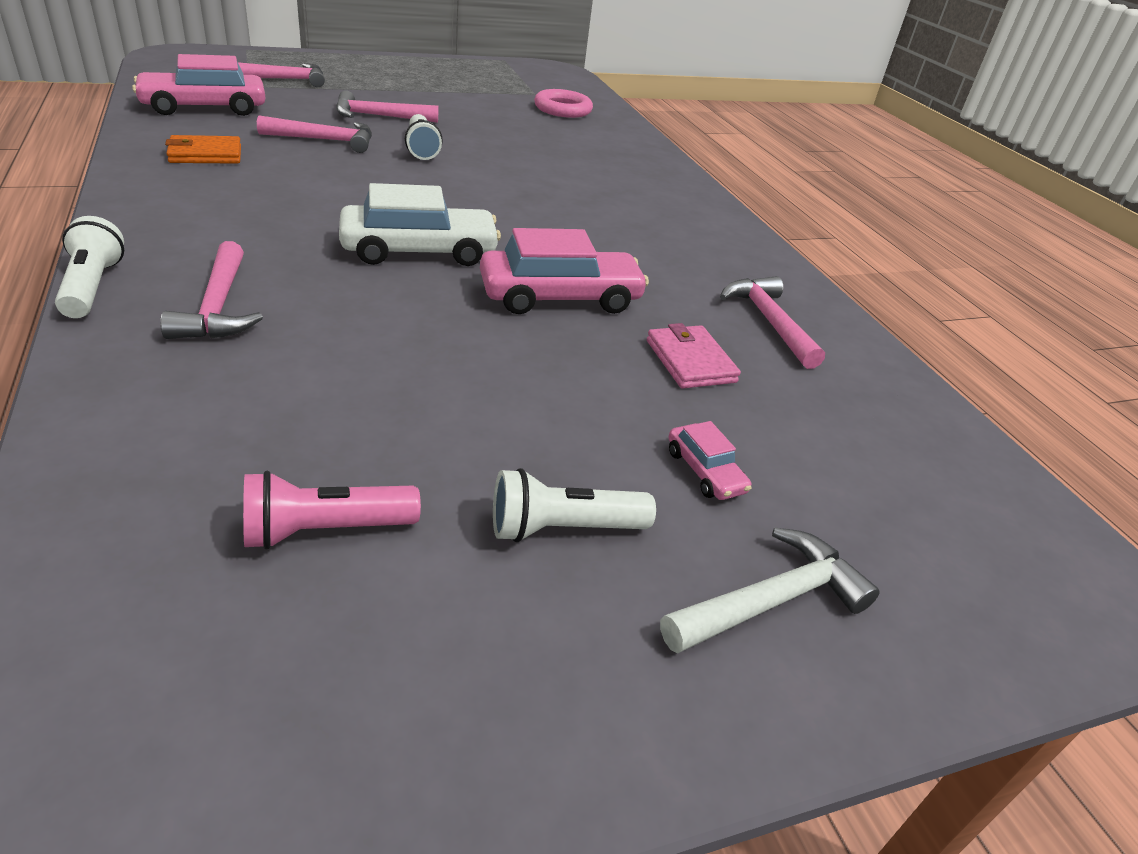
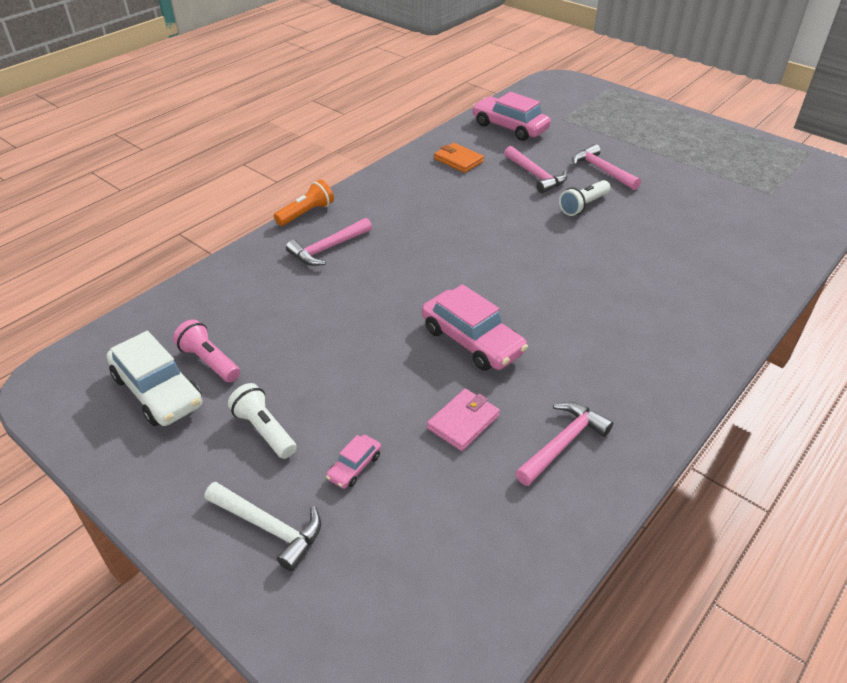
camera: 65 degrees right, 5 degrees up
(92, 286) = (306, 213): white flashlight -> orange flashlight
(283, 80) = (591, 120): pink hammer -> none
(419, 251) = (455, 270): white car -> white car (158, 391)
(562, 109) = (766, 217): pink ring -> none

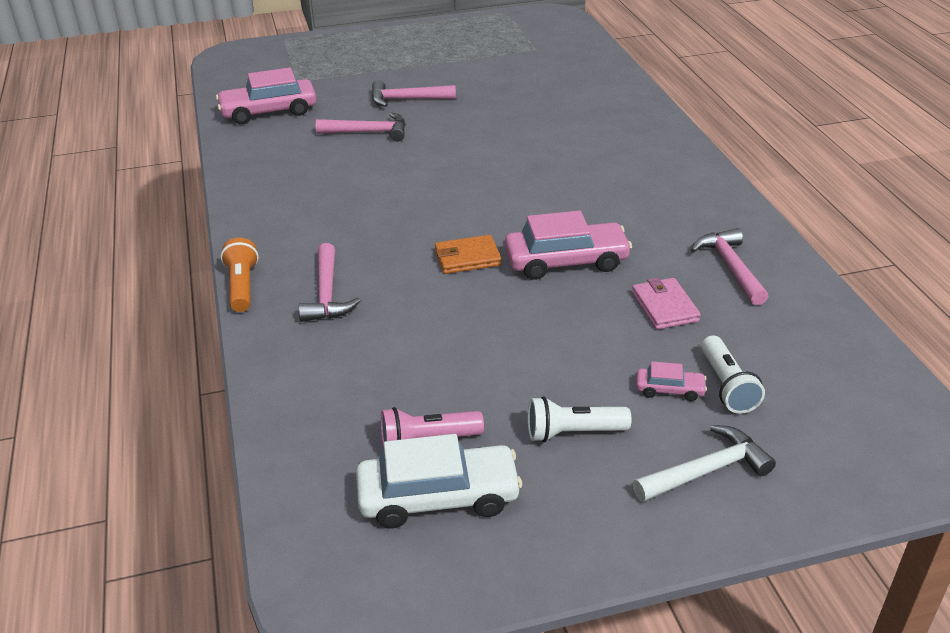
camera: 55 degrees left, 5 degrees down
(354, 466) = (669, 390): pink car -> pink car turned 60 degrees counterclockwise
(458, 160) = (283, 160): orange wallet -> orange wallet (467, 258)
(583, 205) = (446, 130): white flashlight -> white flashlight (726, 386)

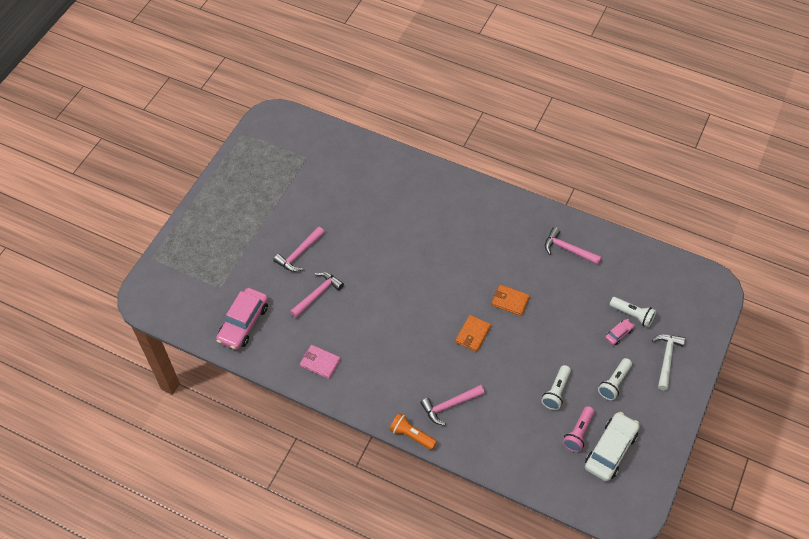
camera: 50 degrees left, 20 degrees up
(327, 294) = (449, 405): pink hammer -> pink hammer turned 120 degrees clockwise
(474, 378) = (556, 392): none -> white flashlight
(566, 261) = (510, 301): pink car -> orange wallet
(665, 307) = (571, 293): pink wallet -> pink wallet (320, 362)

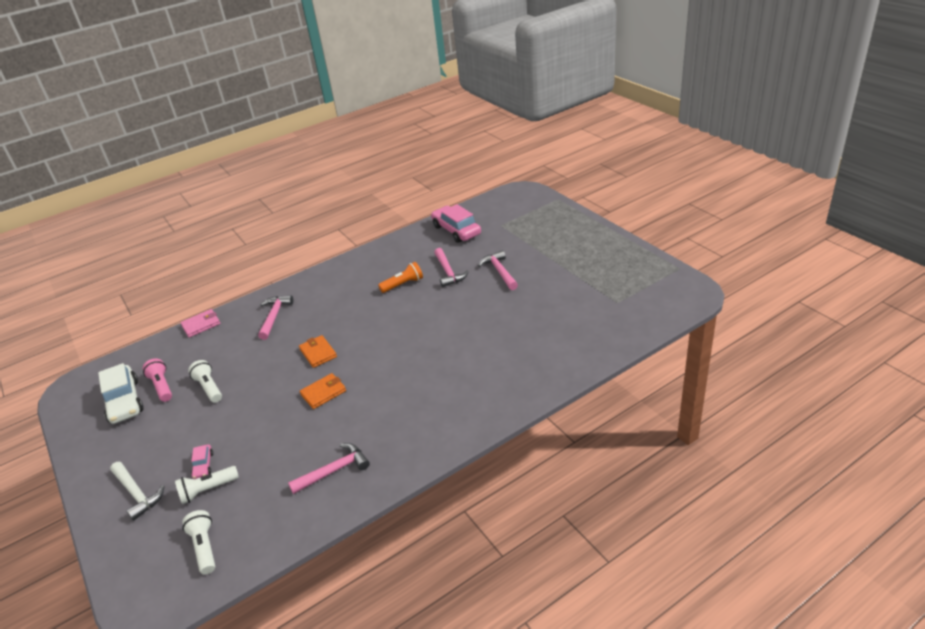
camera: 125 degrees right, 20 degrees down
(320, 362) = (384, 259): pink wallet -> pink wallet (201, 325)
(411, 435) = (276, 289): orange flashlight -> orange flashlight (403, 284)
(614, 383) = (167, 434): white flashlight -> white flashlight (204, 547)

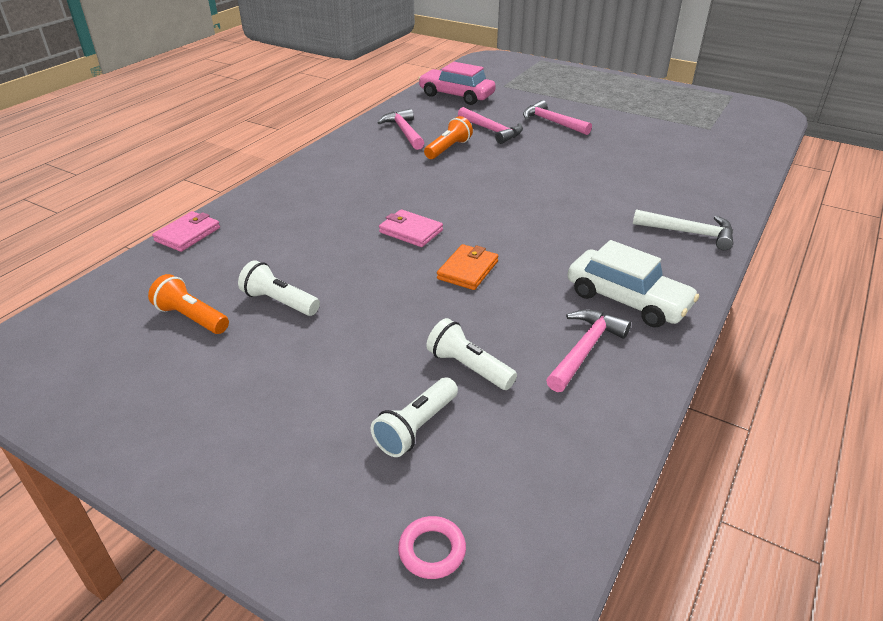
camera: 30 degrees left, 0 degrees up
(124, 401) = (137, 352): white car -> white car (627, 300)
(137, 494) = (291, 470): white hammer -> white hammer (689, 233)
(159, 558) = (432, 550): none -> pink ring
(162, 386) = (191, 317): pink flashlight -> orange flashlight
(203, 465) = (373, 398): pink car -> none
(204, 547) = (496, 505): white flashlight -> white flashlight (468, 367)
(274, 316) = (300, 206): pink hammer -> pink hammer (404, 132)
(318, 353) = (411, 231): orange wallet -> pink wallet

